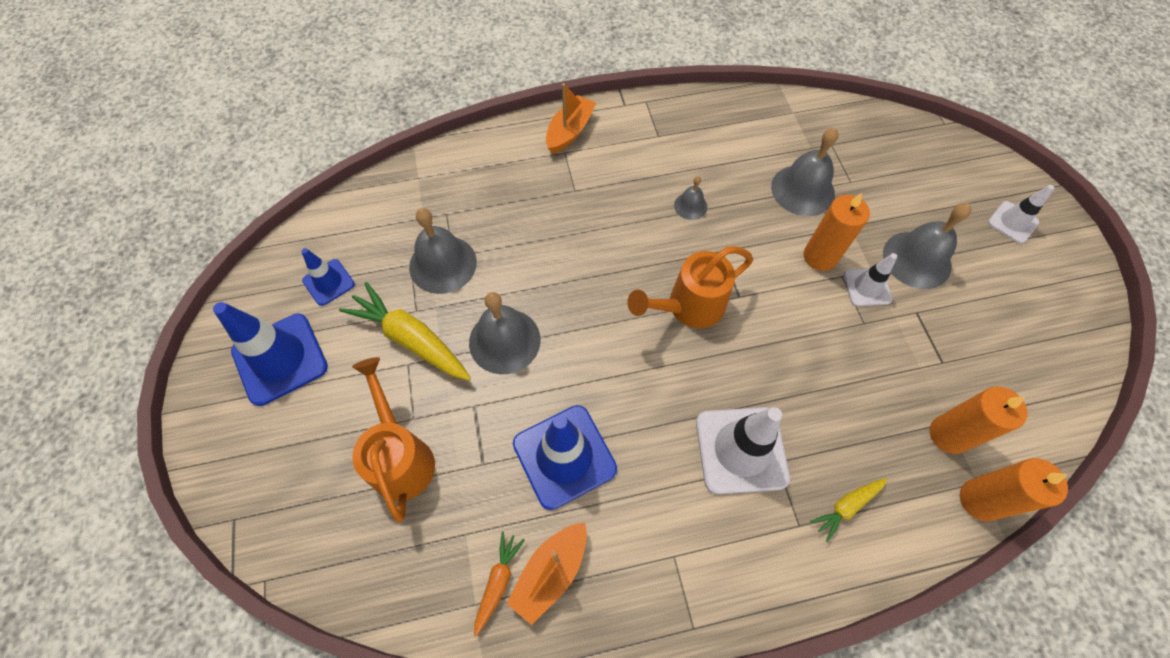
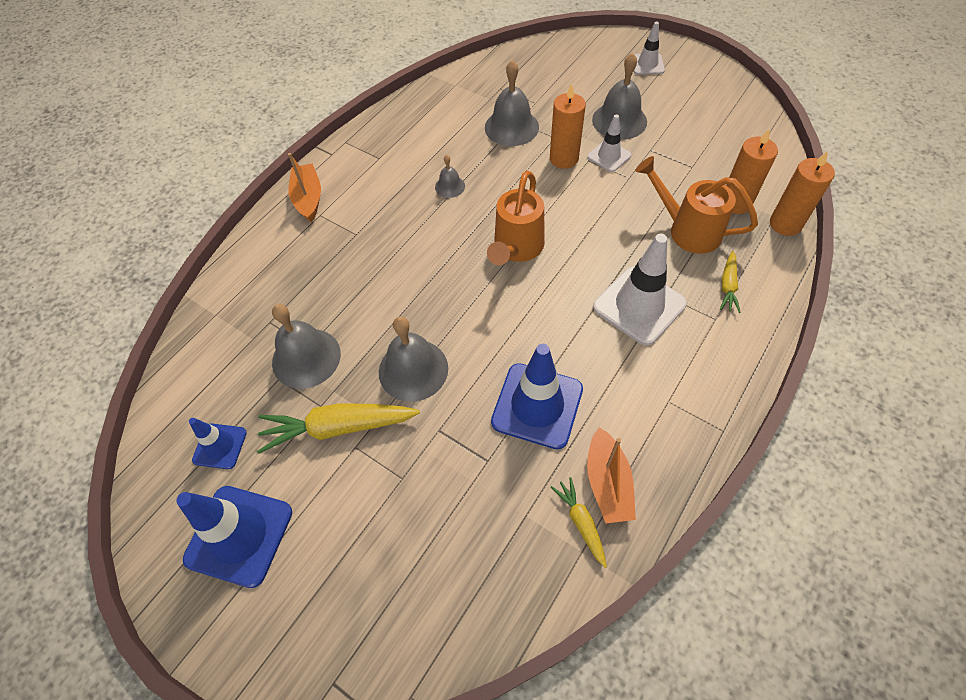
camera: 40 degrees left, 5 degrees down
(401, 457) = (422, 511): orange watering can -> orange watering can (688, 230)
(498, 582) = (581, 522): orange carrot -> yellow carrot

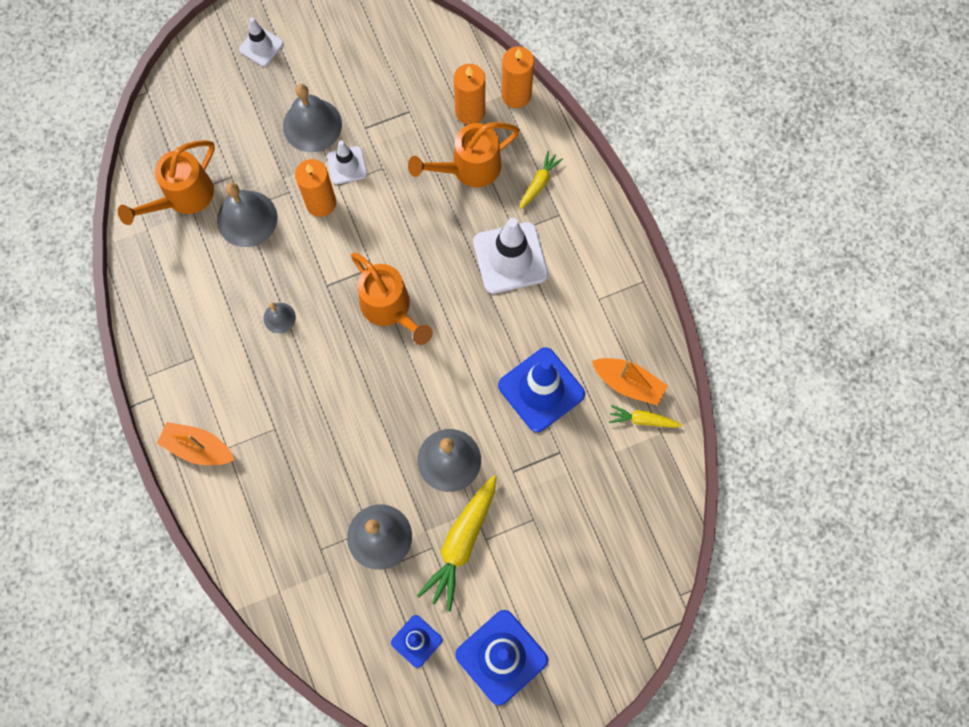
camera: 60 degrees left, 15 degrees up
(496, 88) = (183, 197): none -> orange watering can
(728, 286) = (539, 183): yellow carrot -> yellow carrot turned 105 degrees counterclockwise

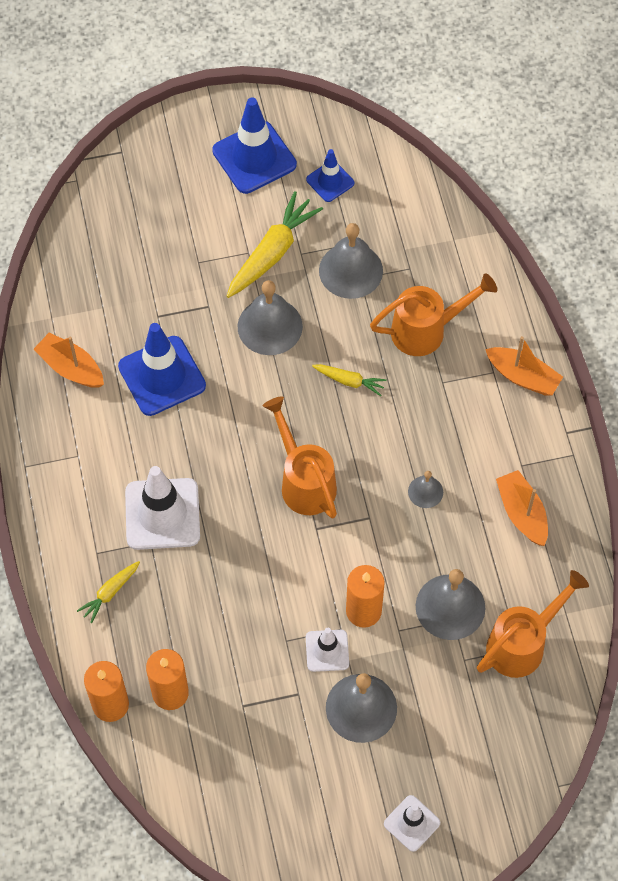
camera: 170 degrees left, 10 degrees down
(190, 312) = (522, 513): none -> orange boat
(469, 168) = (186, 623): orange watering can -> orange watering can (426, 330)
(643, 420) = (66, 332): yellow carrot -> yellow carrot (349, 381)

